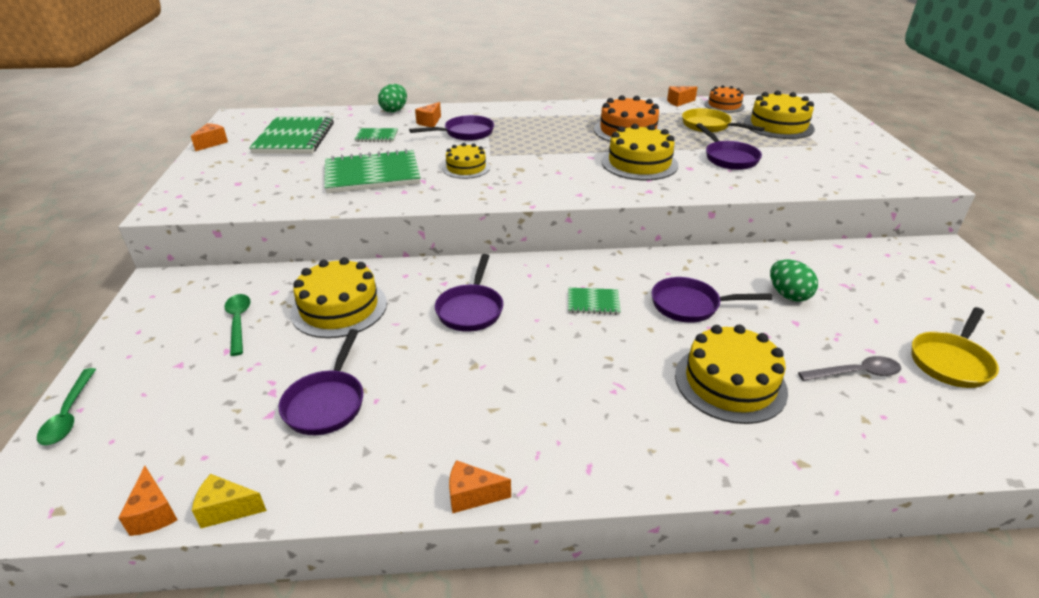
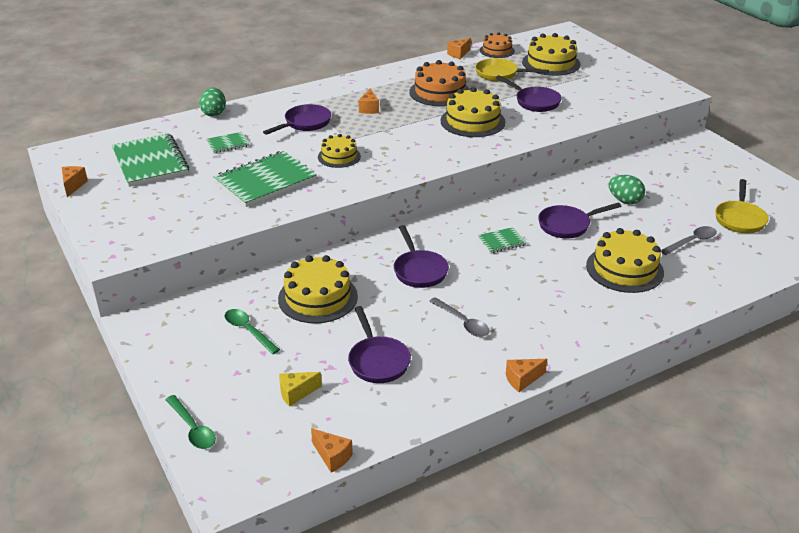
camera: 25 degrees left, 0 degrees up
(227, 509) = (378, 438): yellow cheese -> yellow cheese (296, 393)
(430, 122) = (261, 119): orange cheese -> orange cheese (369, 109)
(465, 387) = (462, 322): none -> grey spoon

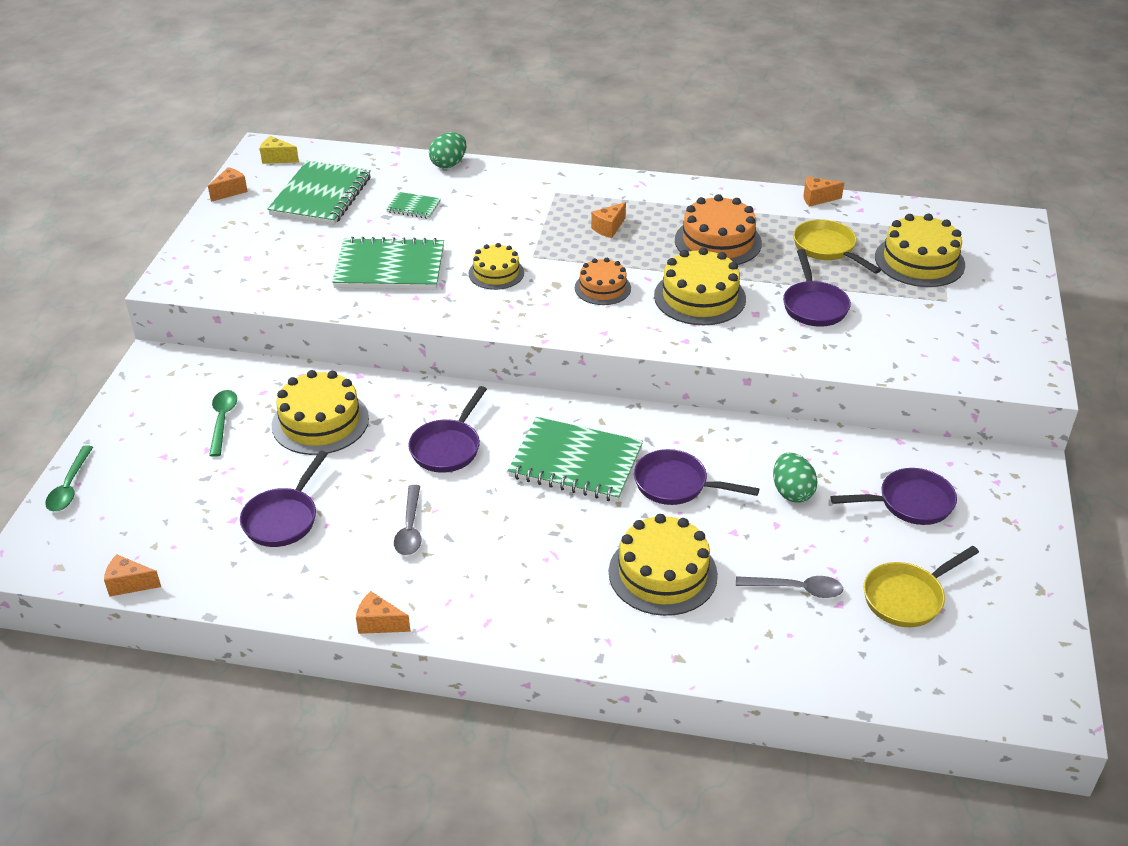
camera: 40 degrees right, 5 degrees up
(296, 393) = (180, 506): yellow cheese -> yellow cheese (277, 158)
(305, 123) = (518, 216): purple pan -> purple pan (909, 503)
(332, 457) = (129, 584): orange cheese -> orange cheese turned 105 degrees clockwise
(497, 50) = (874, 213): orange cake -> orange cake (602, 288)
(501, 241) = (575, 463): green notebook -> green notebook, size x2.10

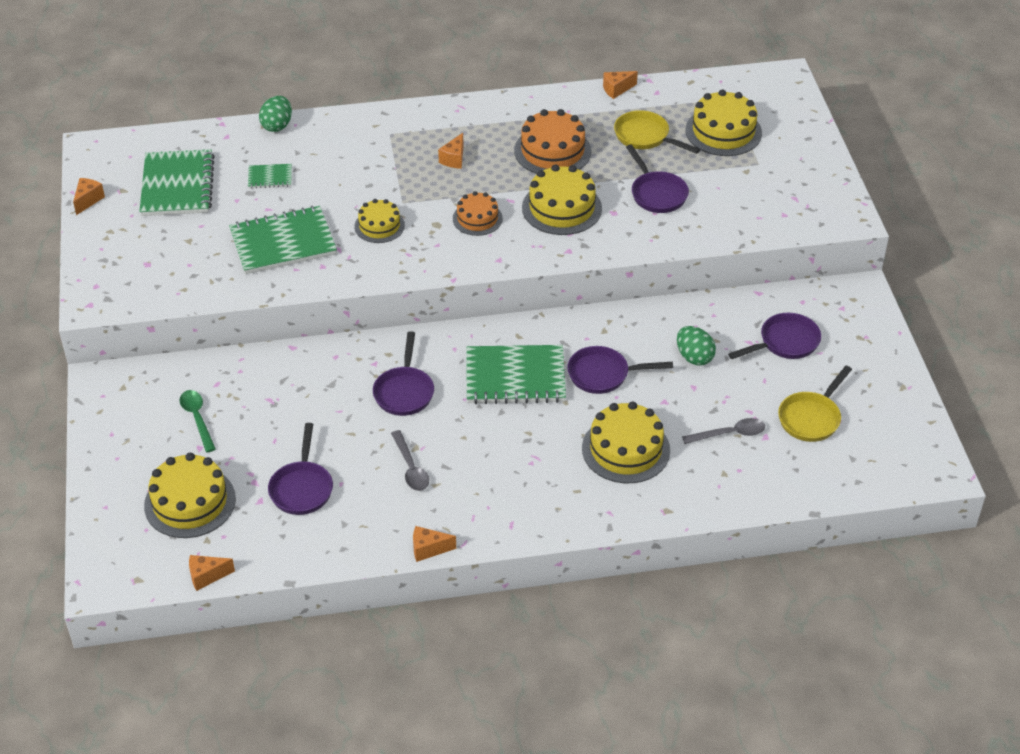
camera: 20 degrees left, 5 degrees up
(69, 486) = (99, 511): green spoon -> none
(277, 158) = (111, 155): yellow cheese -> none
(320, 422) = (283, 397): yellow cake -> yellow cake (190, 502)

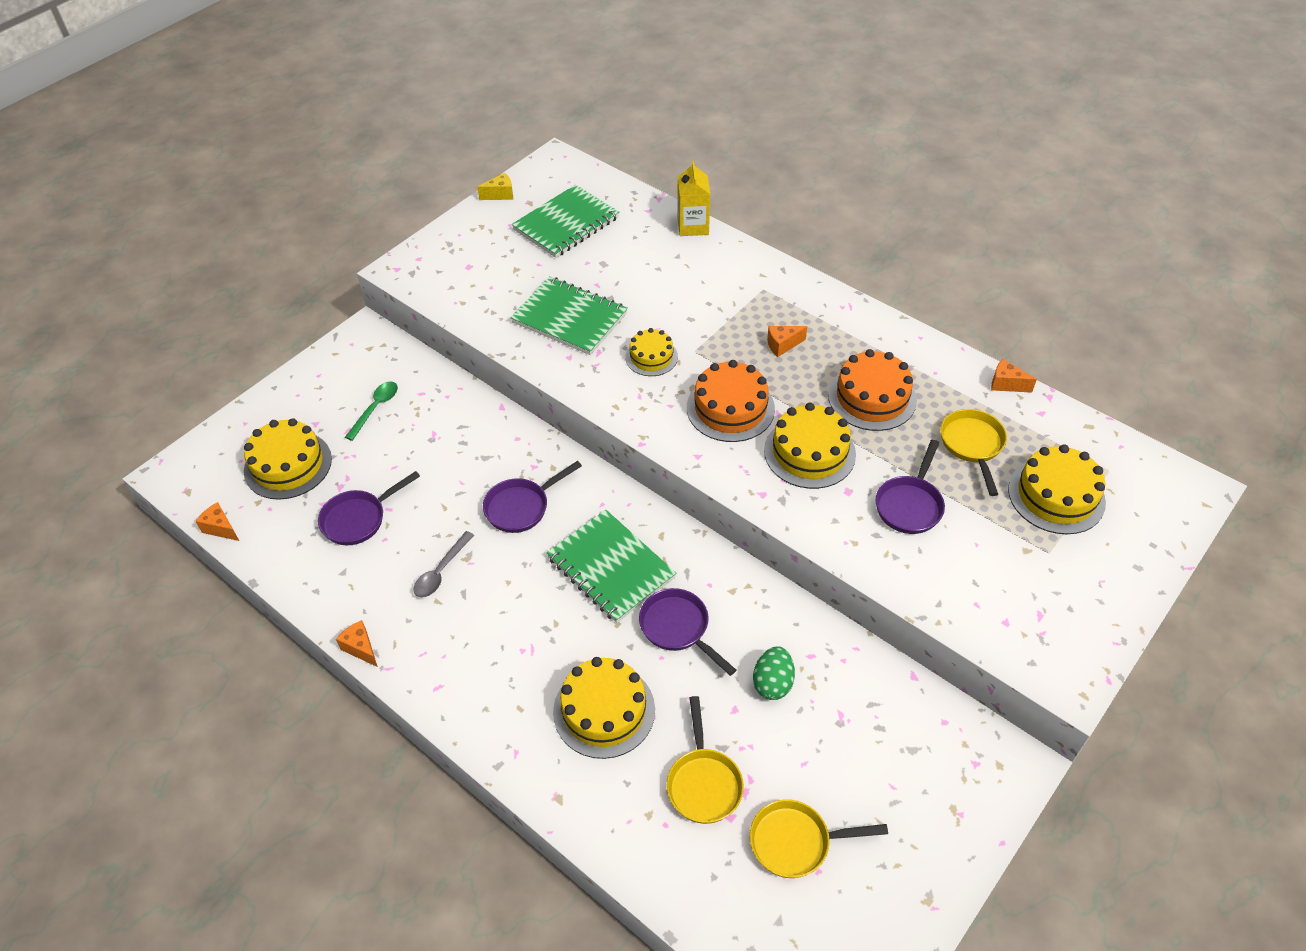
camera: 50 degrees right, 5 degrees up
(88, 200) = (500, 195): orange cheese -> yellow cheese
(270, 177) = (632, 262): green notebook -> none
(277, 126) = (693, 226): green egg -> yellow carton
(477, 218) = (730, 408): orange cake -> orange cake, size x1.61
(729, 434) = (704, 783): grey spoon -> yellow pan
(785, 342) = (872, 746): purple pan -> none

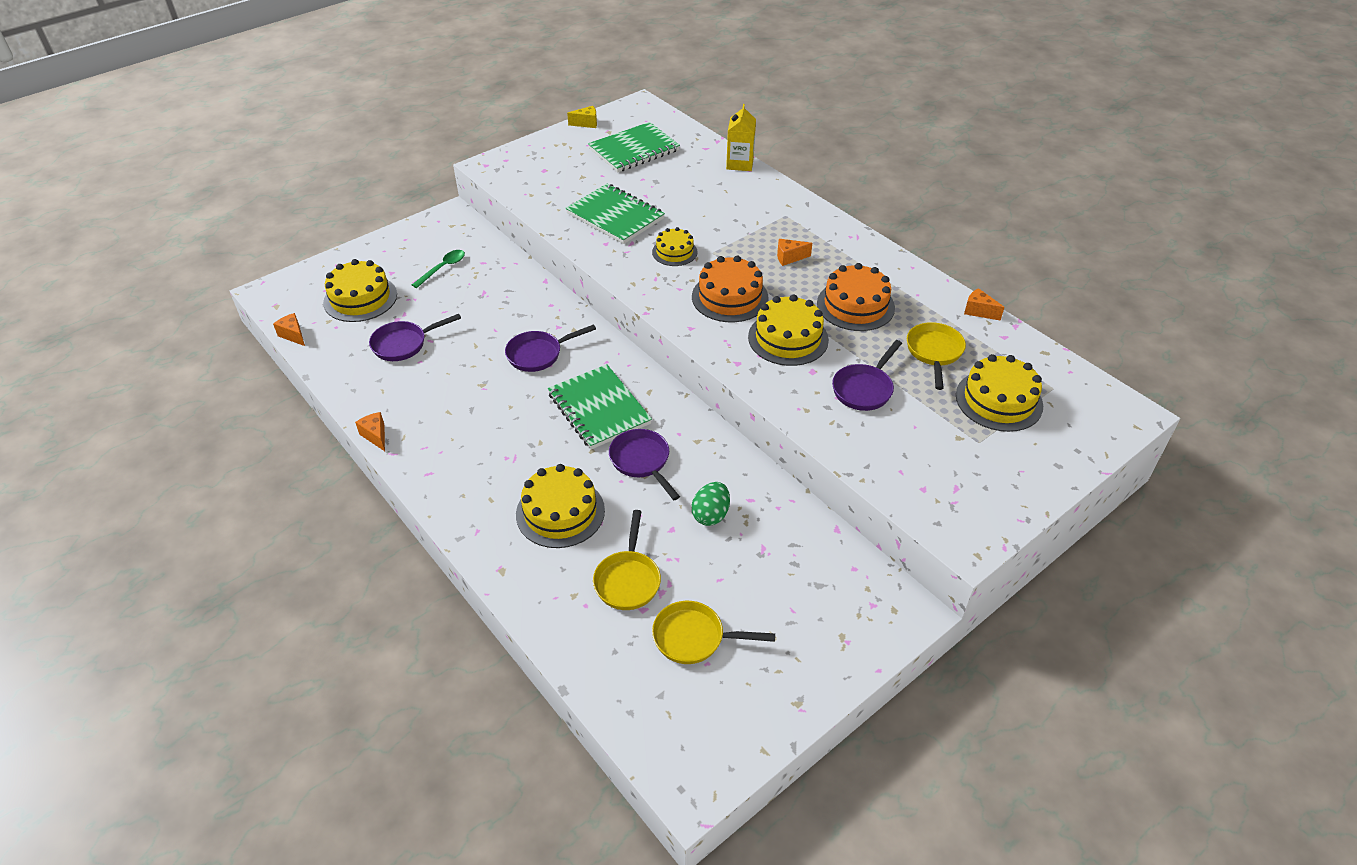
camera: 10 degrees right, 5 degrees down
(441, 571) = (458, 391): grey spoon -> none

